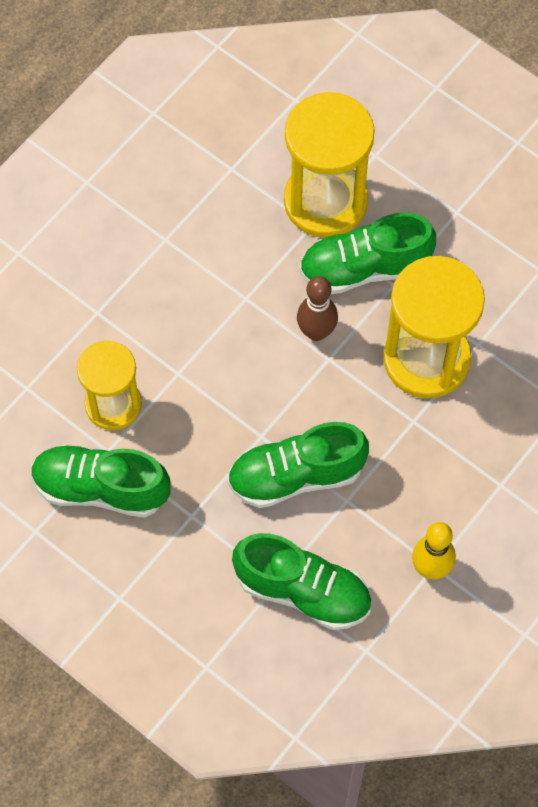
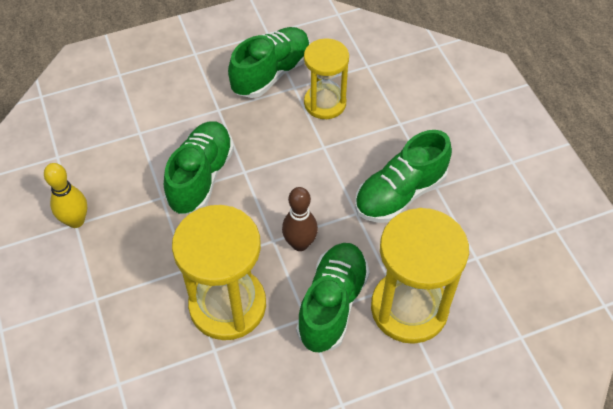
camera: 120 degrees right, 10 degrees down
(303, 591) = (122, 143): green shoe -> green shoe (400, 193)

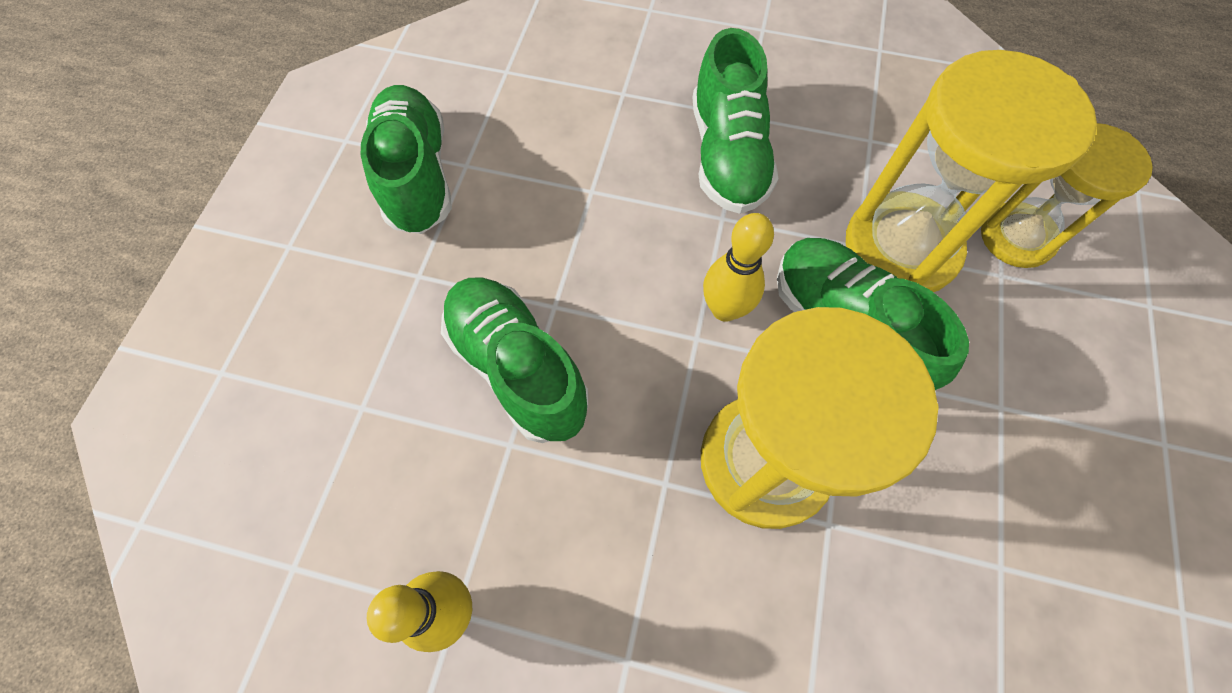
camera: 55 degrees left, 10 degrees up
(300, 244) = (724, 309): brown bowling pin -> yellow bowling pin
(325, 103) = (523, 148): yellow hourglass -> yellow hourglass (1016, 237)

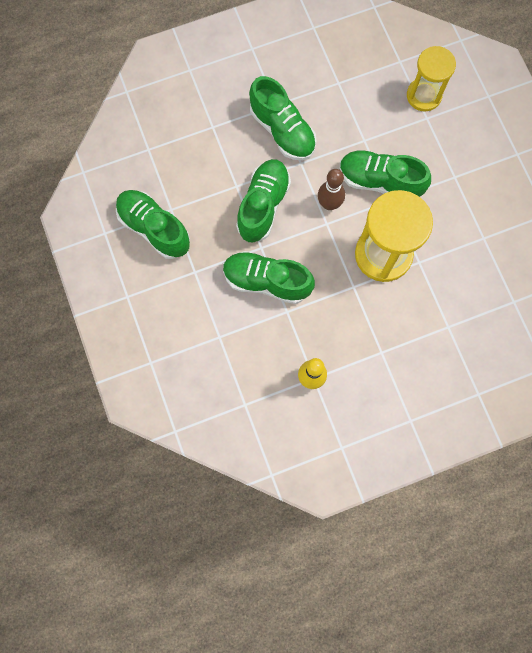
camera: 35 degrees left, 10 degrees up
(610, 244) = (263, 206): none -> green shoe
(724, 309) = (329, 204): yellow bowling pin -> brown bowling pin
(901, 247) = (381, 130): yellow hourglass -> none

